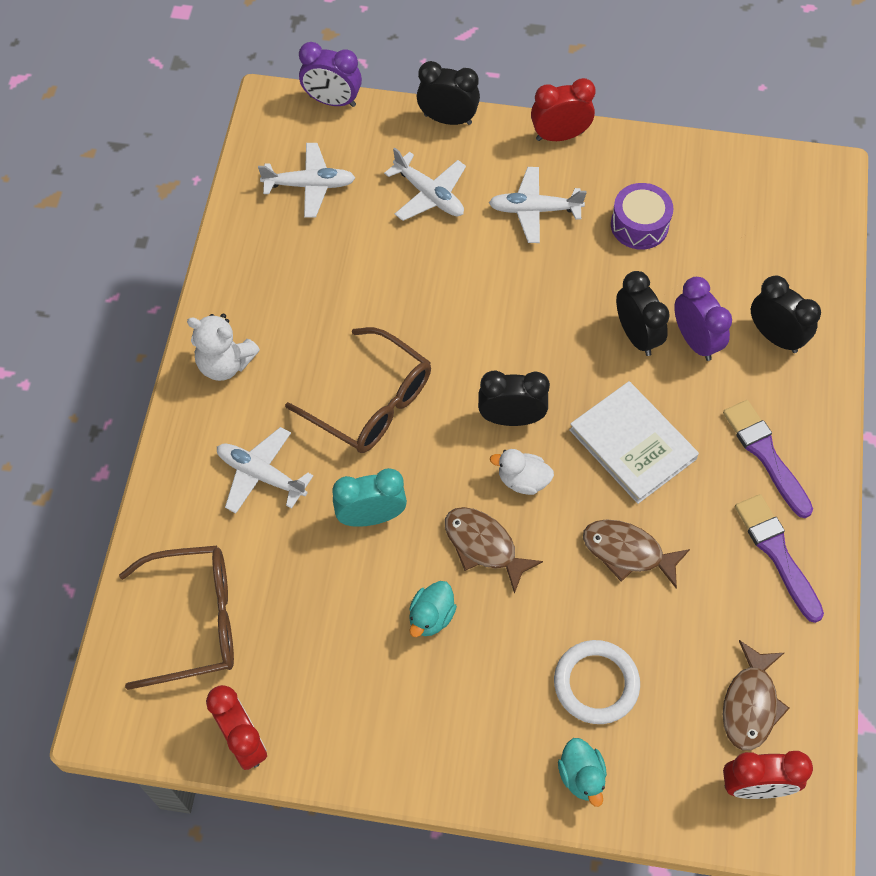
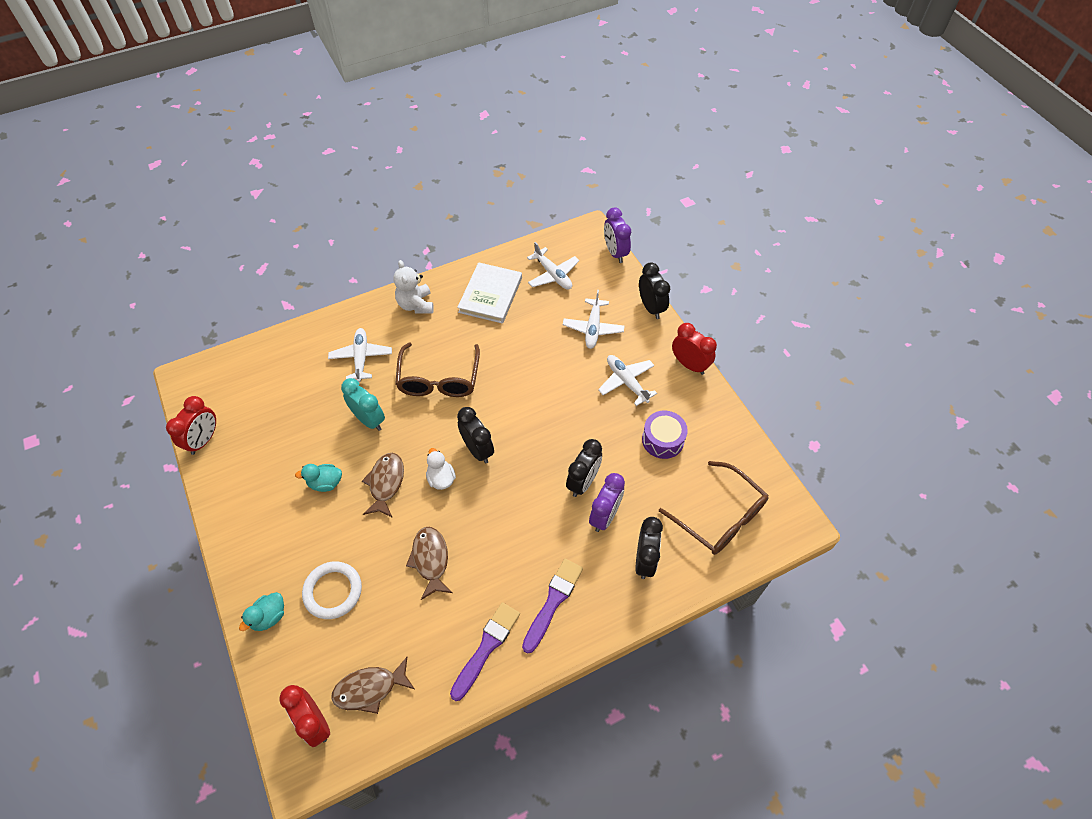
camera: 55 degrees right, 5 degrees down
(193, 621) = (259, 380): brown glasses -> brown glasses (719, 516)
(632, 444) = (505, 522): white book -> white book (490, 295)

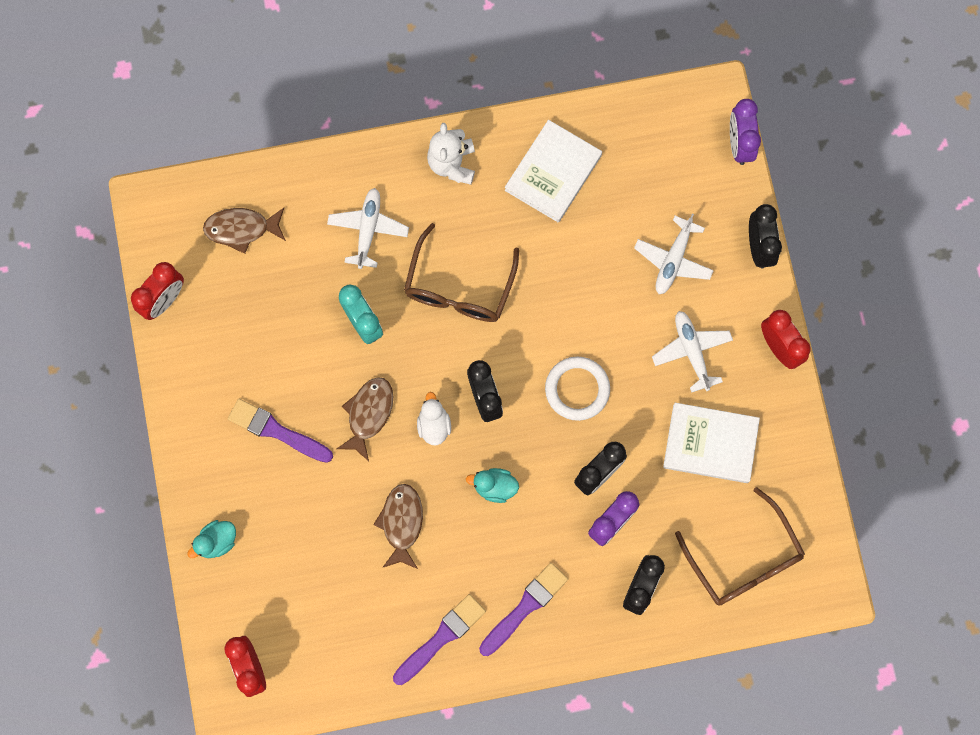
camera: 15 degrees right, 20 degrees up
(310, 514) = (276, 431): none -> purple brush
(325, 483) = (299, 395): turquoise duck -> turquoise duck (494, 487)
(333, 591) = (288, 531): white ring -> white ring (577, 389)
(370, 688) = (311, 648): brown fish -> brown fish (241, 229)
(553, 275) = (644, 160): white plane -> none
(663, 440) = (710, 443): purple drum -> white book

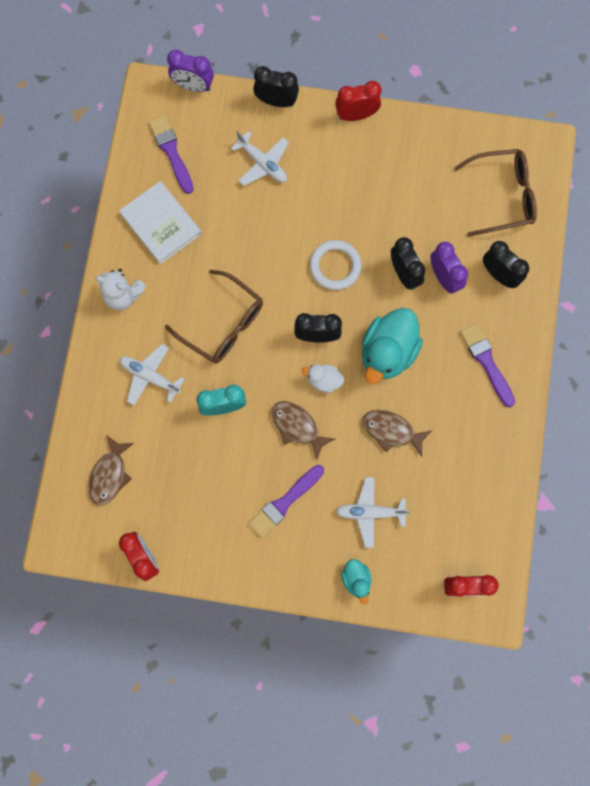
camera: 70 degrees left, 0 degrees up
(441, 637) = (489, 432): purple brush -> purple brush (171, 152)
(494, 487) = (388, 352): turquoise duck -> turquoise duck, size x2.02
(692, 351) = (336, 176): white plane -> white plane (370, 512)
(710, 443) = (410, 188): white book -> none

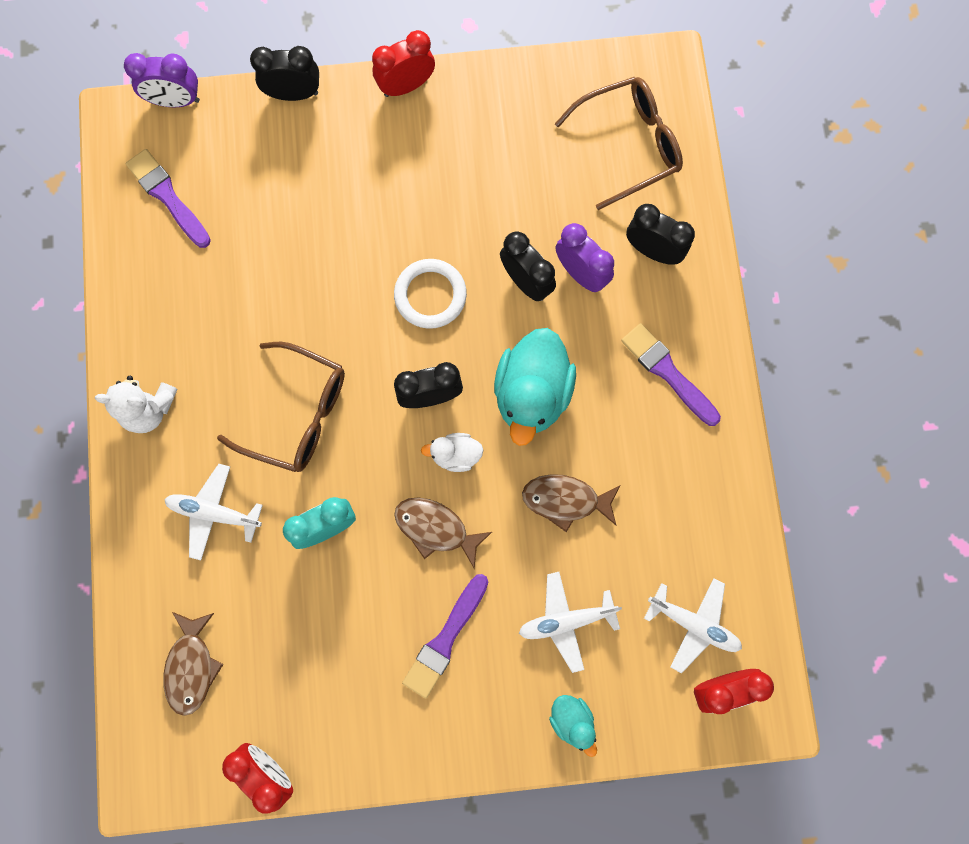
camera: 15 degrees left, 0 degrees up
(161, 224) = (177, 298): white book -> none
(262, 163) = (296, 181): white plane -> white plane (693, 624)

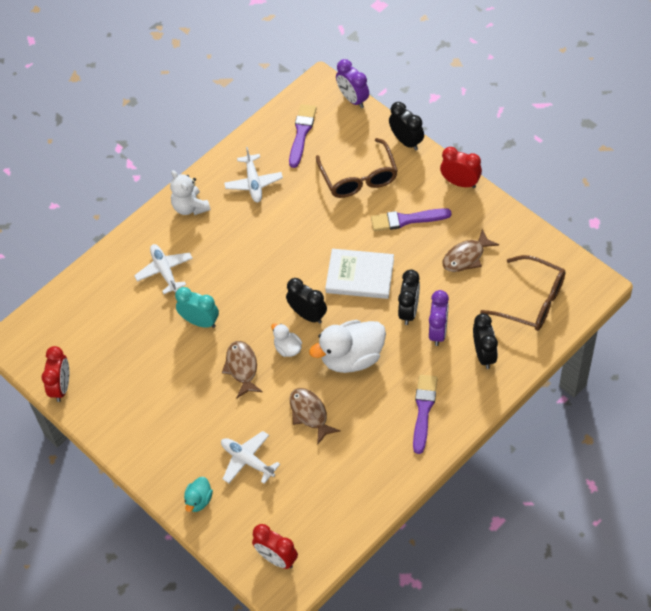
camera: 55 degrees right, 20 degrees down
(191, 667) = (83, 318): brown fish -> brown fish (466, 257)
(296, 413) = (245, 266): brown glasses -> brown glasses (358, 177)
(430, 295) = (360, 276): white ring -> white book
(445, 639) = (190, 413): purple brush -> purple brush (407, 220)
(532, 394) = (352, 358): turquoise duck -> white duck
(693, 624) = (299, 521): white plane -> white plane (253, 183)

